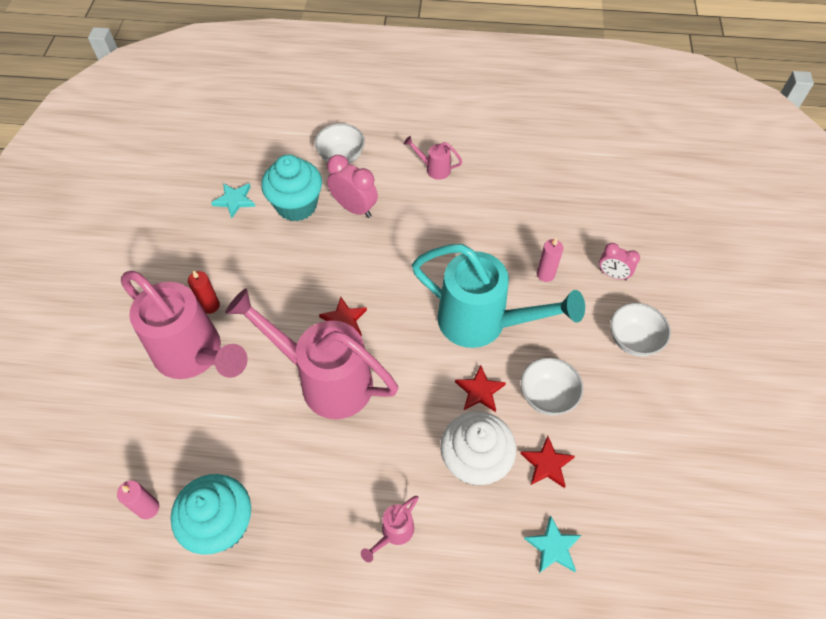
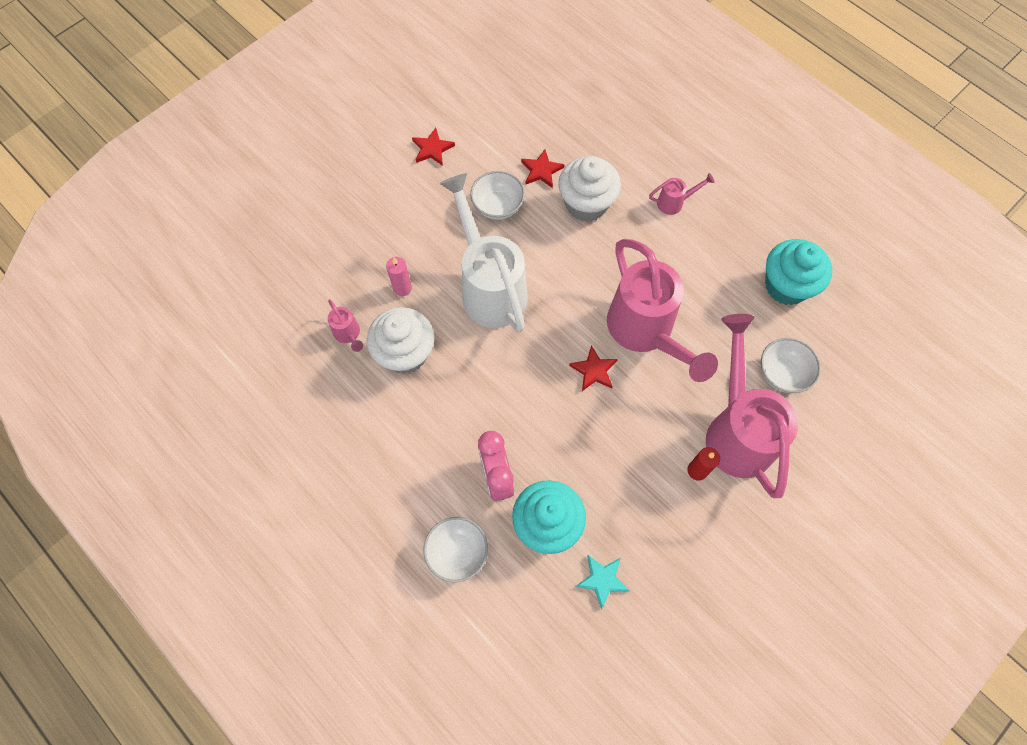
camera: 140 degrees left, 10 degrees up
(148, 508) = (833, 333): pink candle -> none
(434, 169) = (386, 463): pink watering can -> pink watering can (348, 335)
(479, 391) = (540, 243): red star -> red star (432, 149)
(483, 323) = (489, 286): turquoise watering can -> white watering can
(493, 234) = (405, 353): none -> white cupcake
(553, 547) = (583, 130): turquoise star -> none
(612, 275) = (354, 249): pink clock -> none
(633, 340) = (398, 196): white bowl -> white bowl (782, 374)

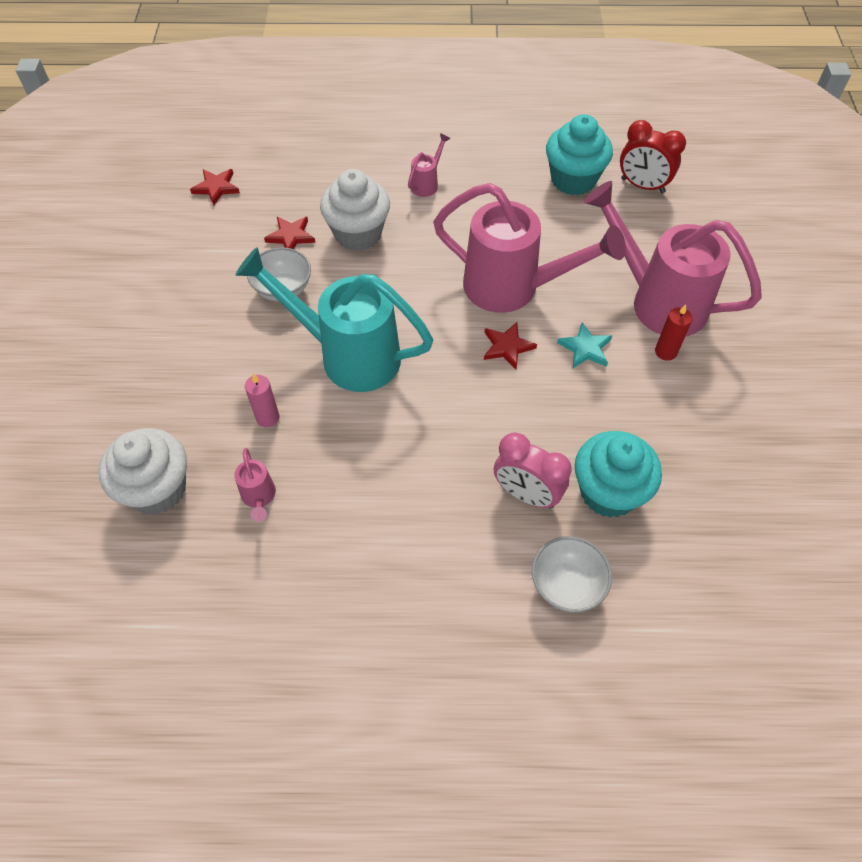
camera: 45 degrees left, 10 degrees down
(348, 335) = (259, 498): pink watering can -> pink watering can turned 60 degrees clockwise
(405, 353) = (332, 467): white cupcake -> white cupcake (157, 489)
(432, 149) = (169, 288): red star -> red star (216, 188)
(489, 286) = (347, 355): white watering can -> turquoise watering can
(602, 580) = (698, 493): turquoise star -> turquoise star (585, 348)
(782, 374) = (641, 238): white bowl -> none
(835, 334) = (642, 186): none -> red clock

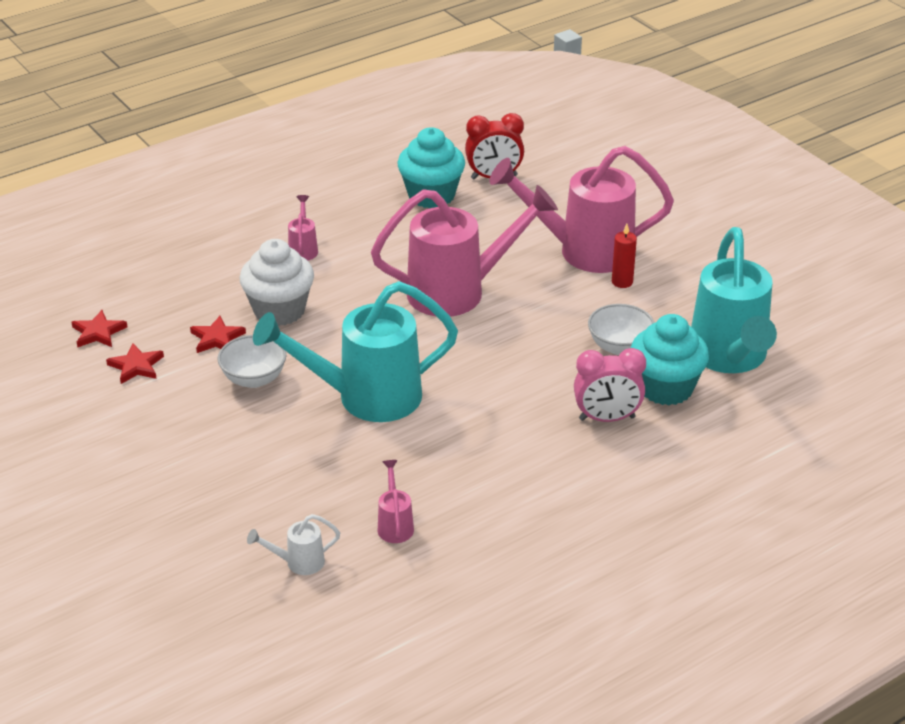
camera: 35 degrees left, 20 degrees down
(157, 489) = (298, 563): white cupcake -> white watering can
(259, 498) = (395, 524): pink watering can -> pink watering can turned 135 degrees counterclockwise
(267, 418) = (342, 471): pink candle -> none
(507, 347) = (495, 333): red star -> red star (136, 366)
(566, 585) = (691, 457): white bowl -> white bowl (619, 346)
(585, 348) = (558, 307): turquoise star -> none
(698, 493) = (729, 358): none -> turquoise watering can

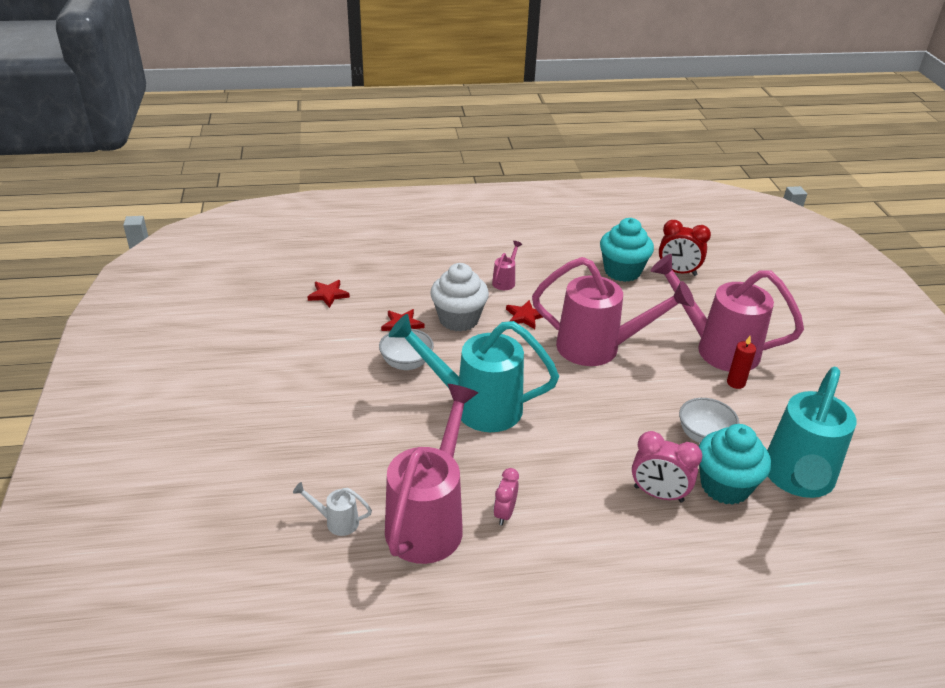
camera: 25 degrees right, 0 degrees up
(136, 366) = (335, 326): red star -> red star (525, 316)
(395, 524) = (430, 519): pink watering can -> pink watering can, size x2.43
(467, 491) = (504, 513): none -> pink clock

